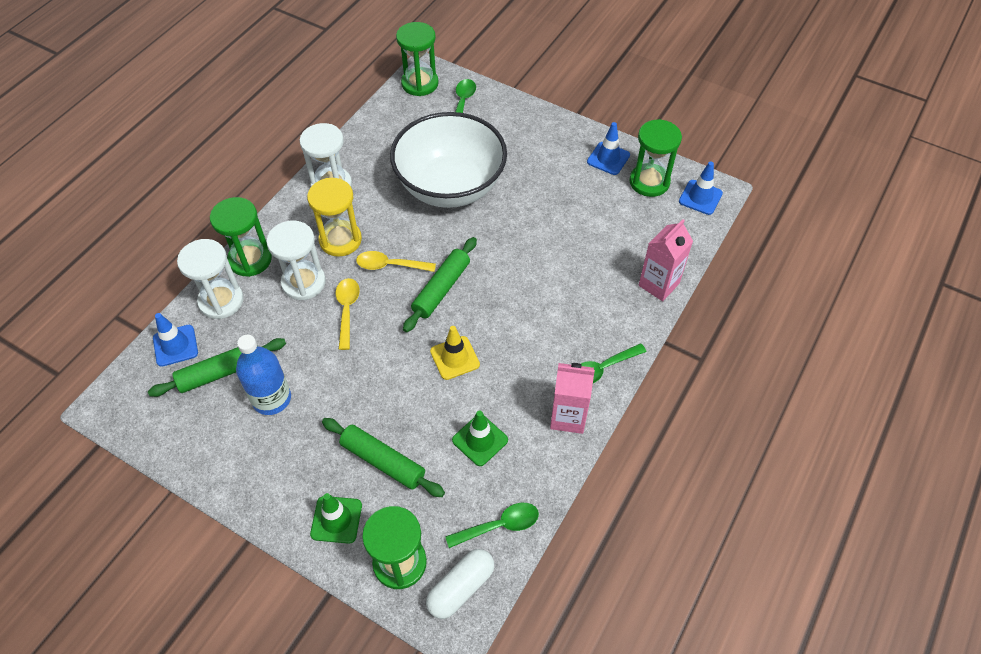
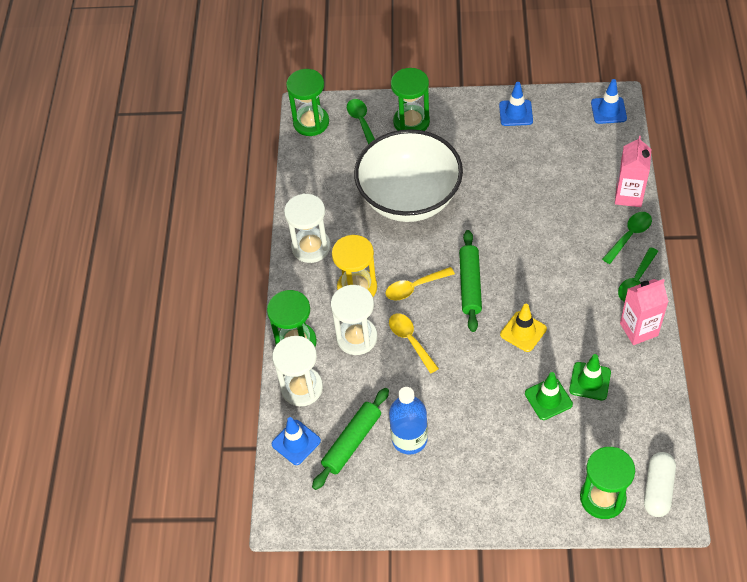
camera: 25 degrees left, 0 degrees up
(336, 519) = (533, 496): green traffic cone -> green traffic cone (548, 399)
(383, 461) = (532, 436): green rolling pin -> none
(499, 526) = (651, 432): green spoon -> green spoon (629, 236)
(649, 182) = (561, 117): green hourglass -> green hourglass (411, 122)

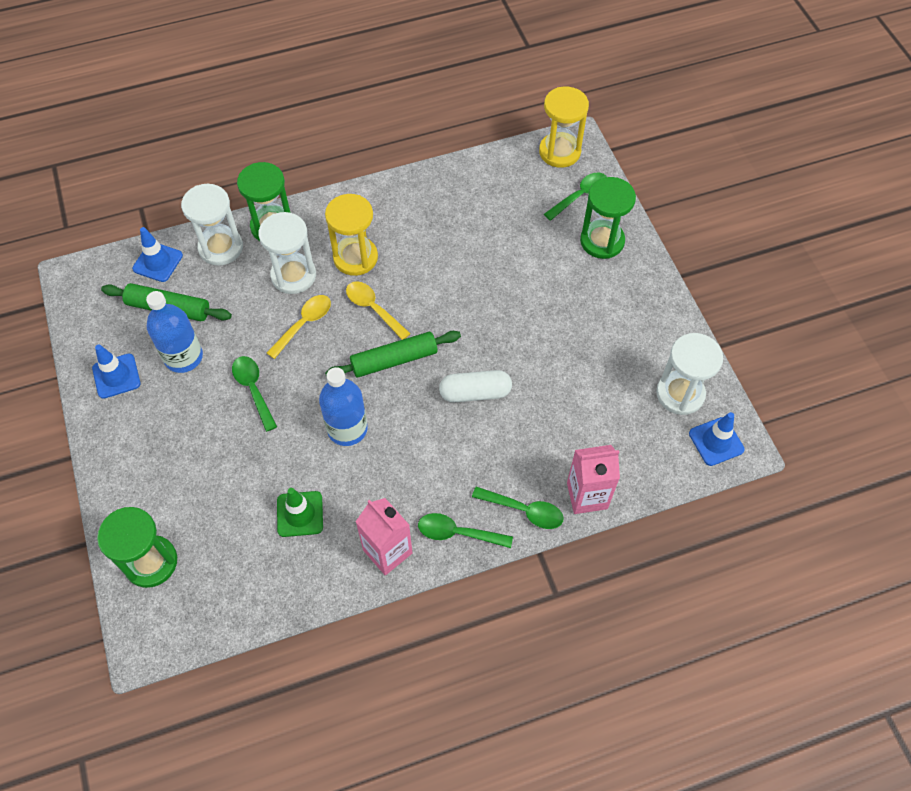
camera: 65 degrees right, 5 degrees up
(311, 122) = (559, 152): green hourglass -> yellow hourglass
(311, 247) = (394, 202): white hourglass -> white hourglass (680, 394)
(409, 198) = (491, 270): white bowl -> none
(462, 391) = (253, 389): none -> green spoon
(516, 113) = (664, 340): blue traffic cone -> blue traffic cone (116, 376)
(523, 332) = (347, 429): yellow traffic cone -> blue bottle
(548, 399) = (265, 476): green traffic cone -> none
(658, 489) = (174, 619): white capsule -> white capsule (475, 393)

